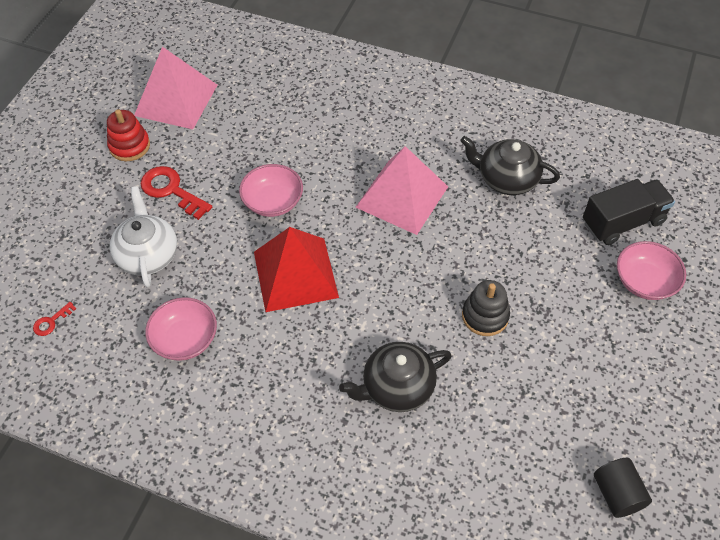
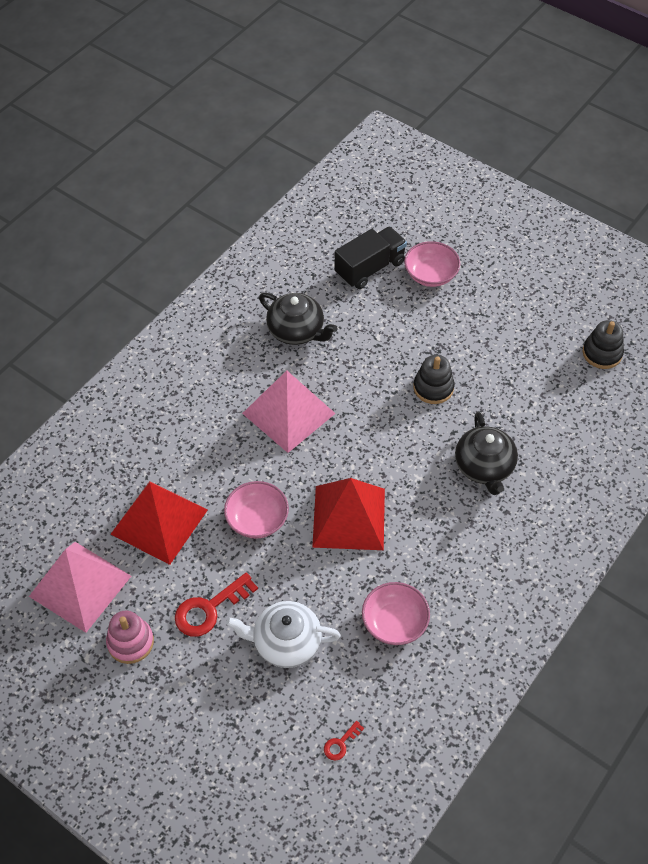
camera: 75 degrees left, 0 degrees up
(51, 321) = (341, 743): red key -> red key turned 75 degrees clockwise
(129, 146) = (130, 642): red stacking toy -> pink stacking toy
(251, 133) = (159, 521): none -> red pyramid
(506, 179) = (297, 330): black teapot -> black teapot turned 90 degrees counterclockwise
(617, 494) = (602, 353): black cylinder -> black stacking toy
(623, 222) = (370, 268): black truck -> black truck turned 60 degrees clockwise

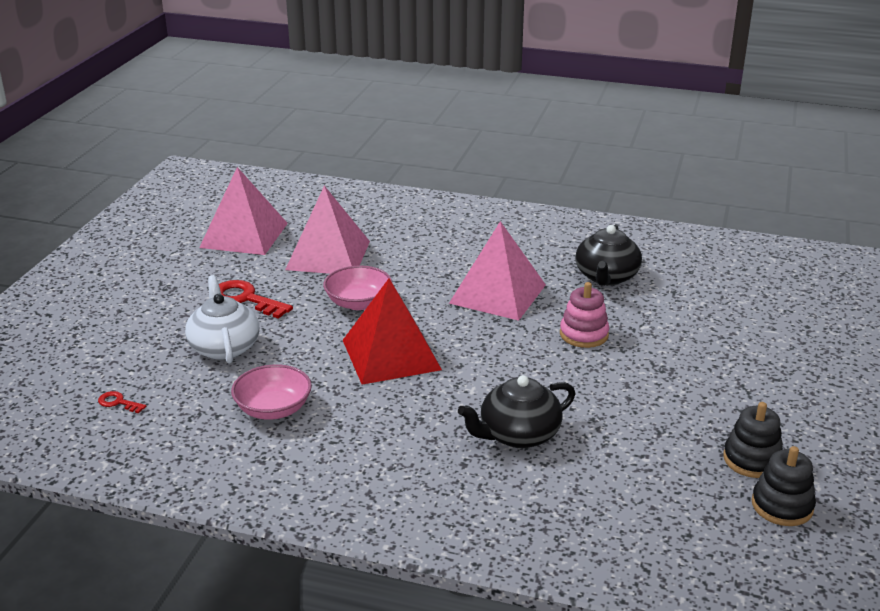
camera: 70 degrees right, 25 degrees down
(130, 642) = (196, 269): pink stacking toy -> pink stacking toy (584, 334)
(159, 521) = (328, 255): red pyramid -> pink pyramid
(370, 268) = (735, 302): black truck -> none
(430, 275) = (770, 344): pink bowl -> none
(433, 388) = (604, 376): black stacking toy -> black stacking toy (752, 460)

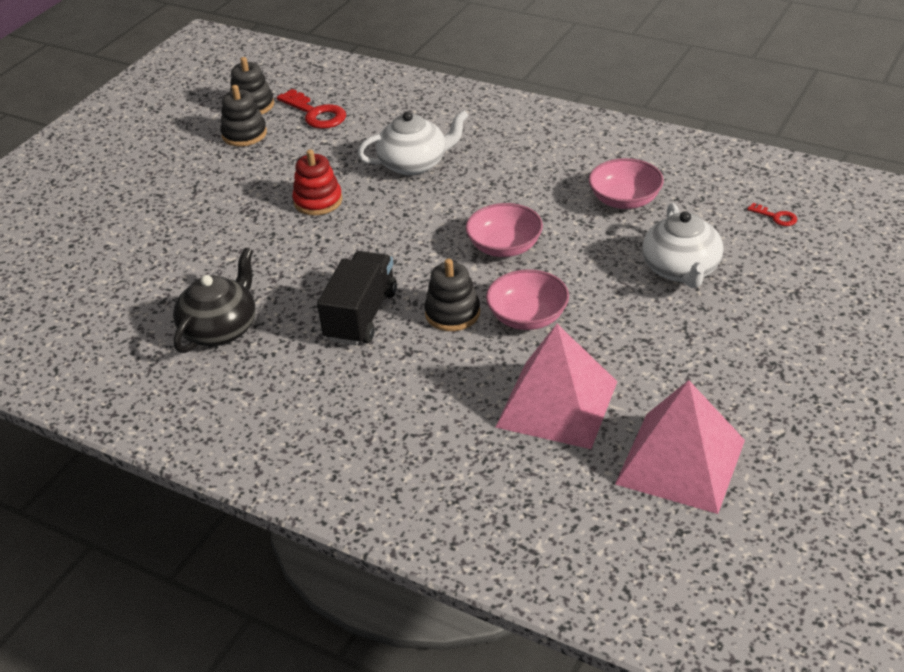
camera: 165 degrees left, 10 degrees up
(246, 299) = (664, 335): red key -> red key (315, 113)
(391, 354) = (505, 246): red pyramid -> pink bowl
(422, 300) = (452, 313): none -> black stacking toy
(497, 293) = (361, 316): pink pyramid -> black truck
(518, 435) = (414, 164): black teapot -> white teapot
(584, 334) = (298, 254): pink stacking toy -> none
(600, 384) = (318, 201): none -> red stacking toy

